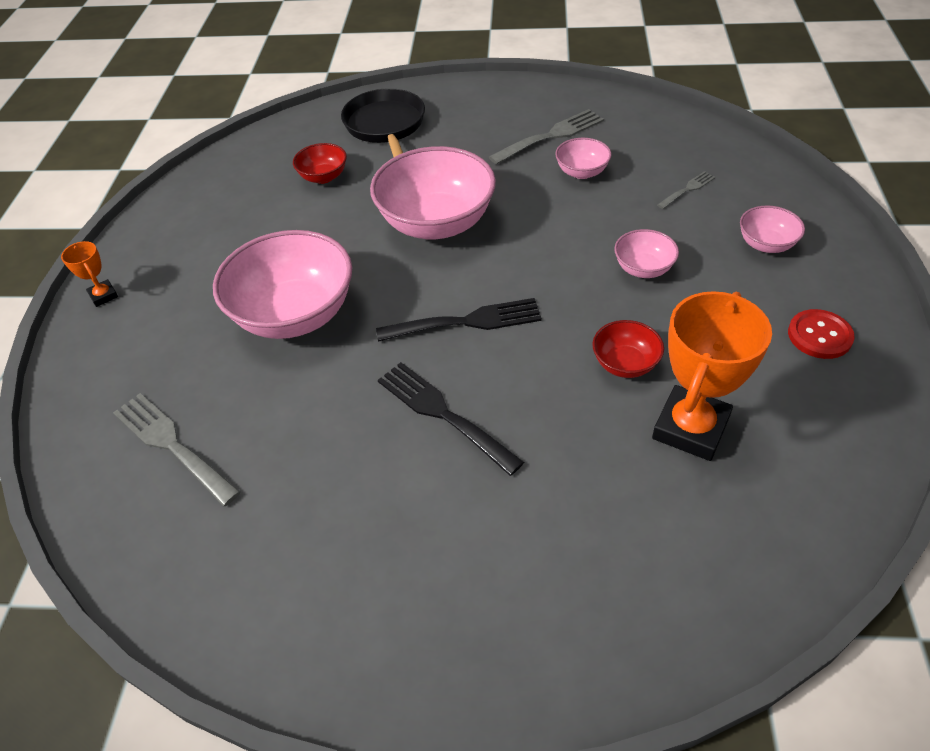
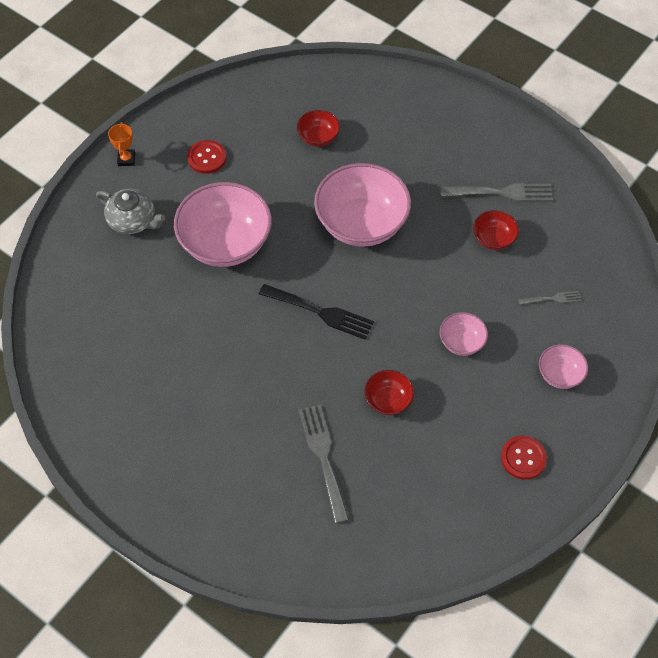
camera: 30 degrees right, 10 degrees up
(156, 351) = (133, 221): none -> grey teapot
(172, 445) = (106, 292): grey fork -> grey fork (323, 457)
(207, 249) = (207, 158): none -> red button
(386, 126) = (393, 113): black pan -> none
(442, 414) = (259, 365): black fork -> none
(581, 172) = (493, 239): pink bowl -> red bowl
(690, 428) = (387, 463): orange trophy -> none

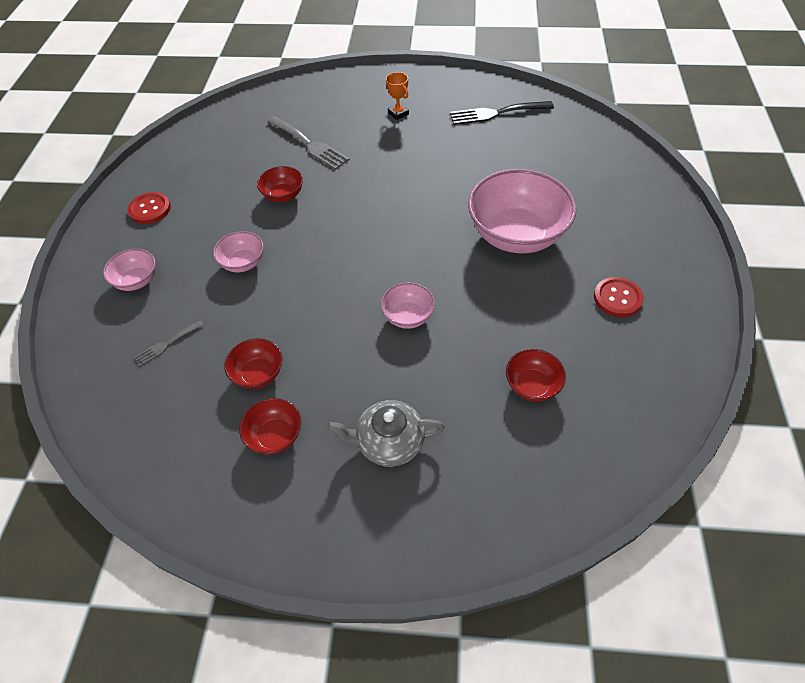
camera: 150 degrees right, 5 degrees down
(126, 159) = (685, 256): orange trophy -> orange trophy (398, 113)
(133, 221) = (612, 212): grey teapot -> grey teapot (389, 442)
(321, 312) = (385, 225): black fork -> black fork (496, 113)
(361, 224) = (408, 316): pink bowl -> pink bowl, size x0.48
(502, 193) = (275, 436): grey fork -> red bowl

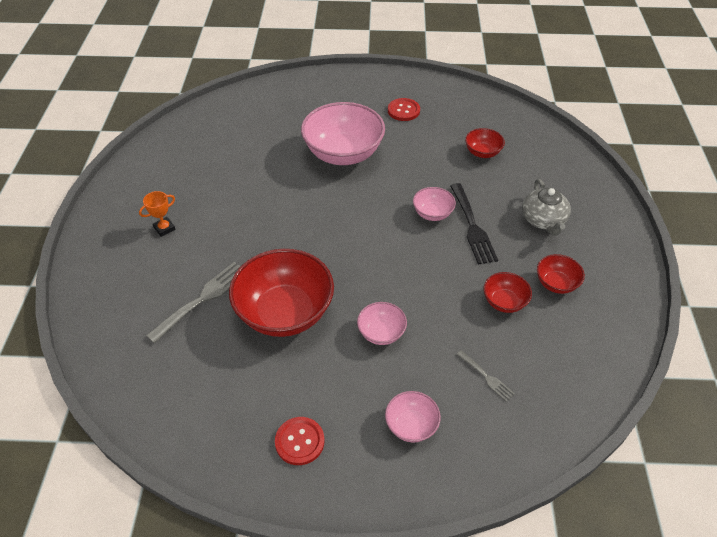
camera: 95 degrees left, 5 degrees down
(283, 195) = (285, 312): red bowl -> red bowl, size x2.10
(496, 113) = (182, 159): black fork -> black fork (472, 226)

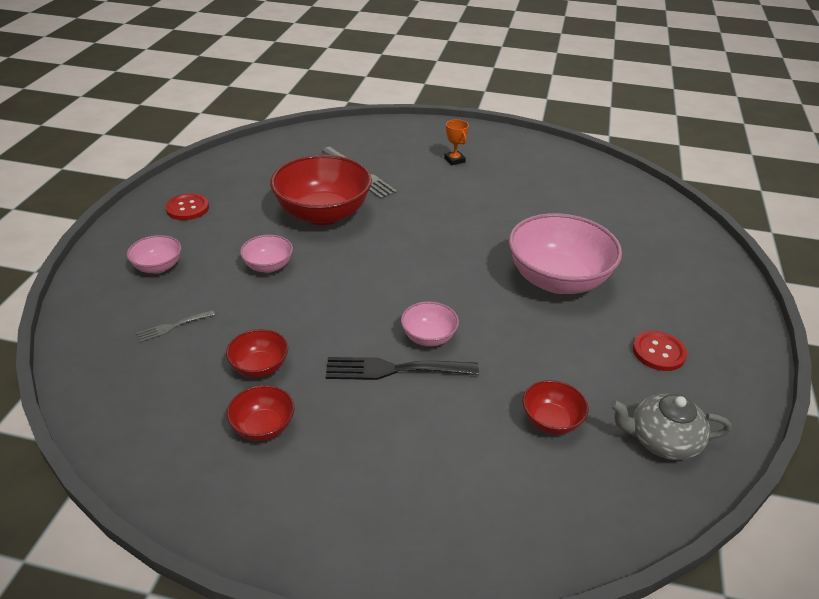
camera: 100 degrees right, 10 degrees down
(543, 220) = (384, 451): grey teapot -> grey teapot (662, 440)

